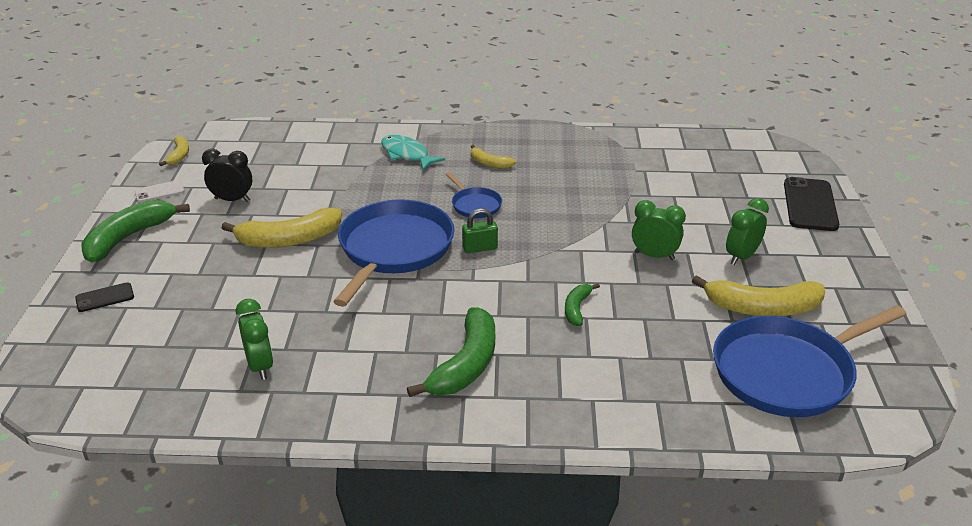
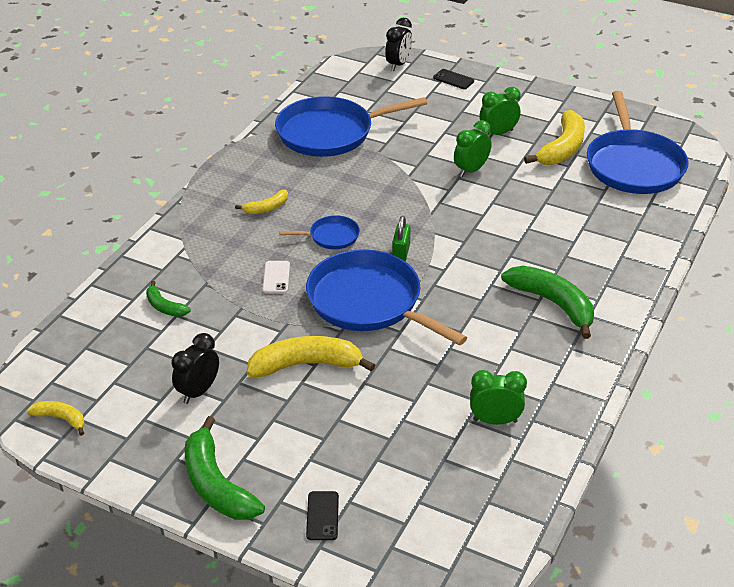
camera: 65 degrees left, 5 degrees up
(159, 192) = (134, 447): white phone -> white phone (276, 277)
(289, 240) = (306, 365): yellow banana -> yellow banana turned 105 degrees counterclockwise
(407, 154) = (207, 252): turquoise fish -> none
(577, 308) = (515, 229): green banana -> green banana (164, 307)
(633, 162) = (330, 133): none -> blue pan
(741, 257) = (498, 133): green clock -> green clock turned 90 degrees clockwise
(795, 167) = (398, 64): none -> black clock
(810, 205) = (453, 79): black phone -> black phone, size x0.53

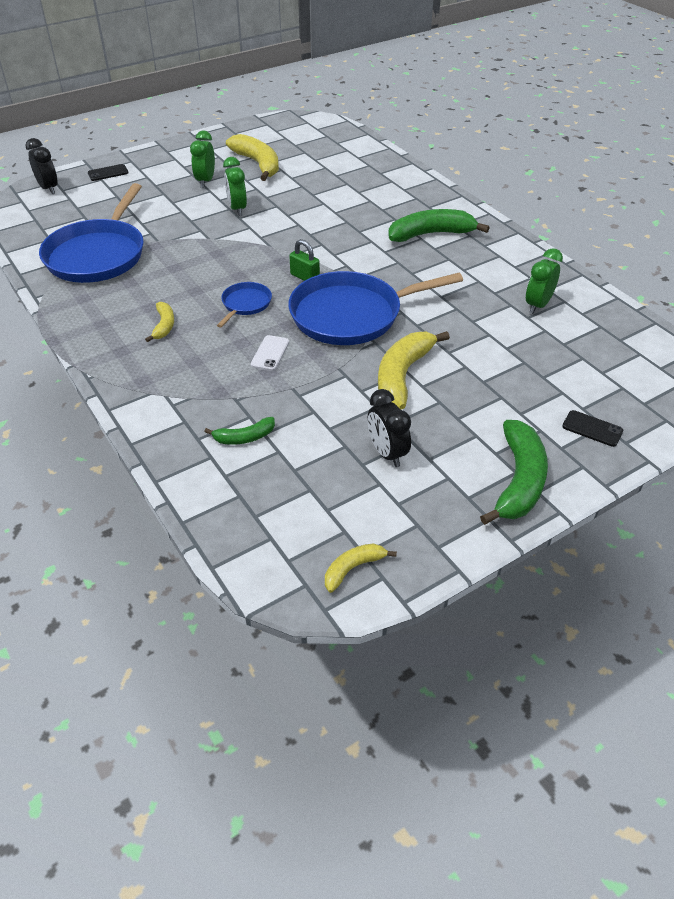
camera: 60 degrees left, 5 degrees up
(216, 484) = (519, 481): green banana -> green banana turned 75 degrees counterclockwise
(276, 277) = (270, 353): white phone -> white phone turned 75 degrees clockwise
(633, 165) = (310, 147): blue pan -> none

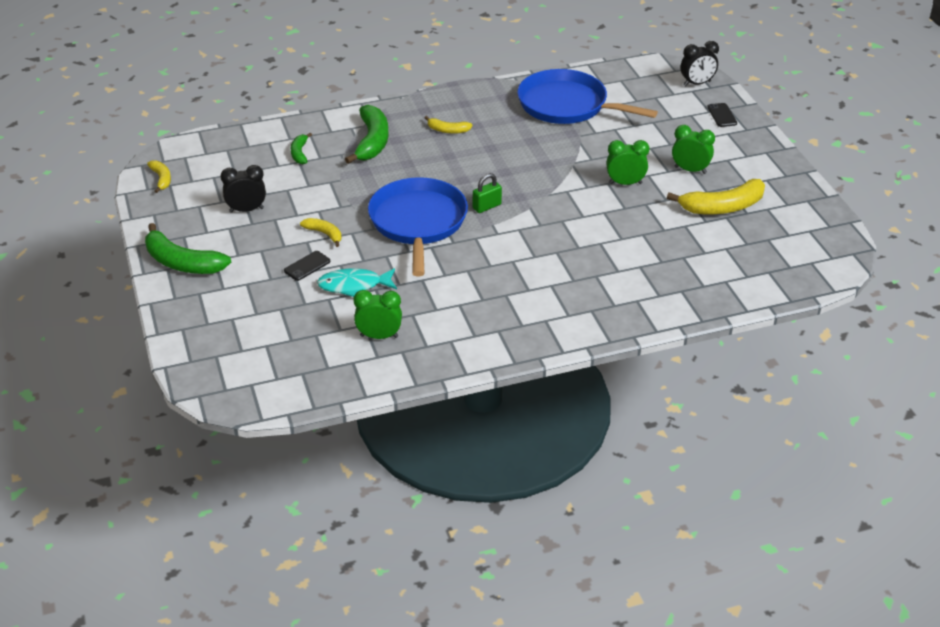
camera: 105 degrees right, 5 degrees down
(245, 304) = (459, 170): blue pan -> none
(270, 353) = (387, 175): white phone -> none
(402, 375) = (324, 234): yellow banana -> yellow banana, size x0.53
(431, 234) = (533, 298): green banana -> green banana (372, 142)
(476, 335) = (354, 286): none -> turquoise fish
(537, 305) = (379, 336): green clock -> green clock turned 45 degrees counterclockwise
(592, 428) = (207, 316): black phone -> black phone (307, 266)

